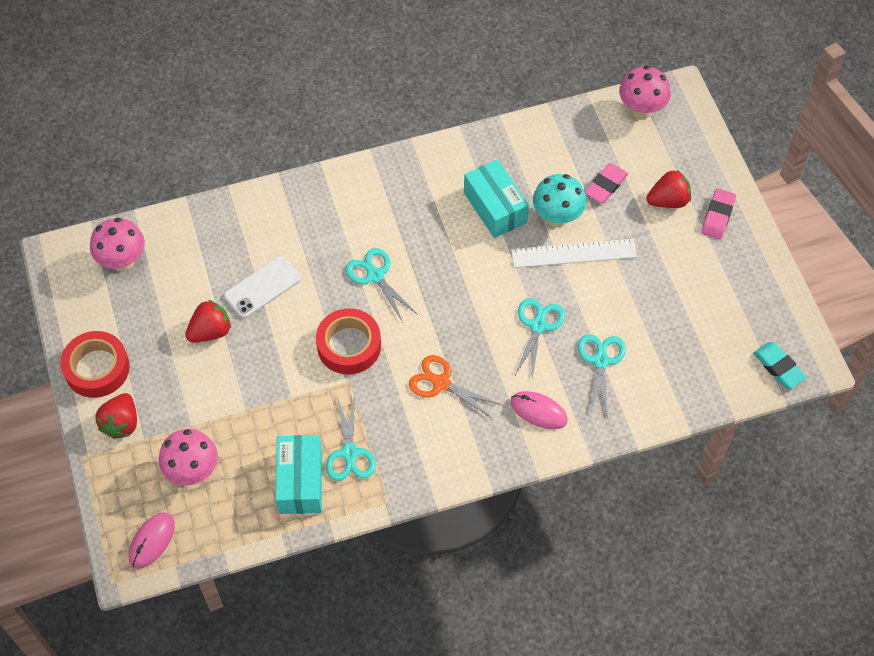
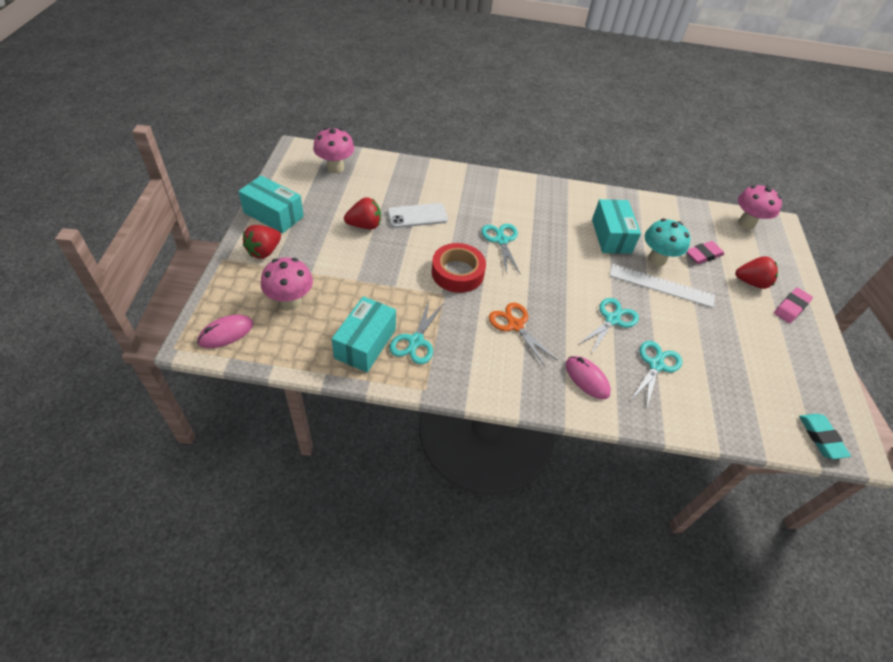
camera: 20 degrees right, 10 degrees down
(97, 368) = (273, 215): red tape -> turquoise box

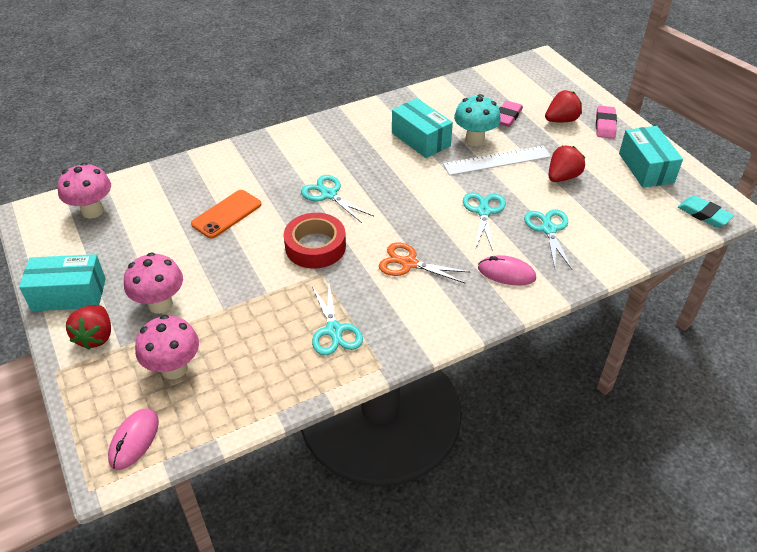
camera: 30 degrees left, 5 degrees down
(364, 225) = (181, 252): red strawberry -> red strawberry (562, 177)
(365, 343) = (288, 361): turquoise box -> turquoise box (646, 168)
(417, 216) = (226, 214): white phone -> orange phone
(746, 223) = (517, 72): pink mushroom -> pink mushroom (160, 304)

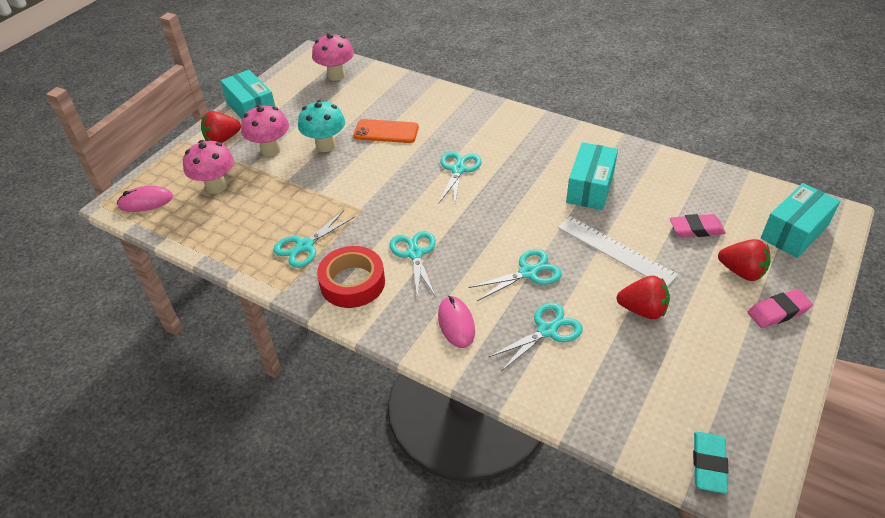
camera: 60 degrees right, 0 degrees up
(315, 246) = (390, 192): red tape -> red tape (352, 282)
(409, 263) = (415, 254): orange scissors -> turquoise scissors
(474, 140) = (630, 222): turquoise mushroom -> turquoise mushroom (325, 146)
(646, 168) = (738, 377): turquoise box -> turquoise box (794, 232)

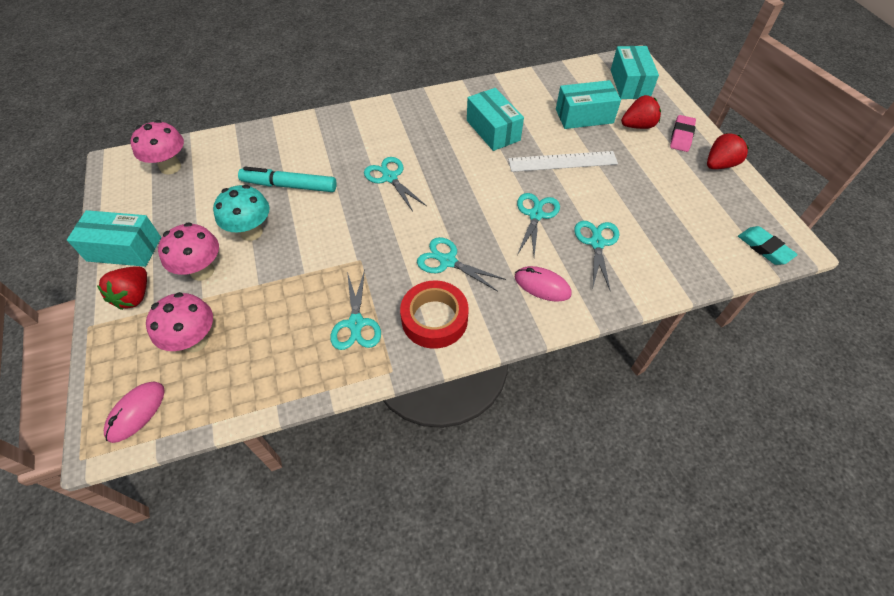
camera: 50 degrees left, 10 degrees up
(386, 132) = (289, 186): orange phone -> turquoise marker
(642, 310) = (624, 187): red strawberry -> red strawberry (719, 164)
(696, 229) = (584, 116): pink eraser -> turquoise box

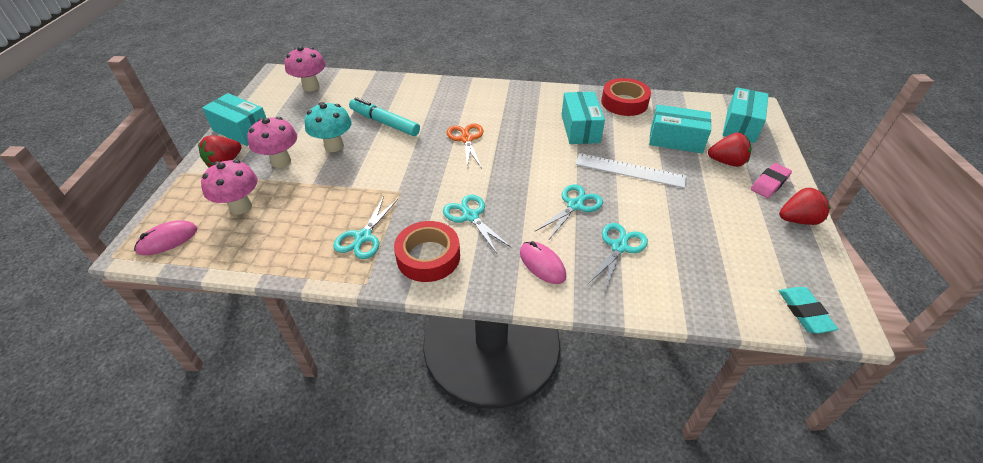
camera: 25 degrees right, 10 degrees down
(389, 177) = (466, 139): turquoise scissors -> orange scissors
(517, 88) = (624, 102): none -> red tape

